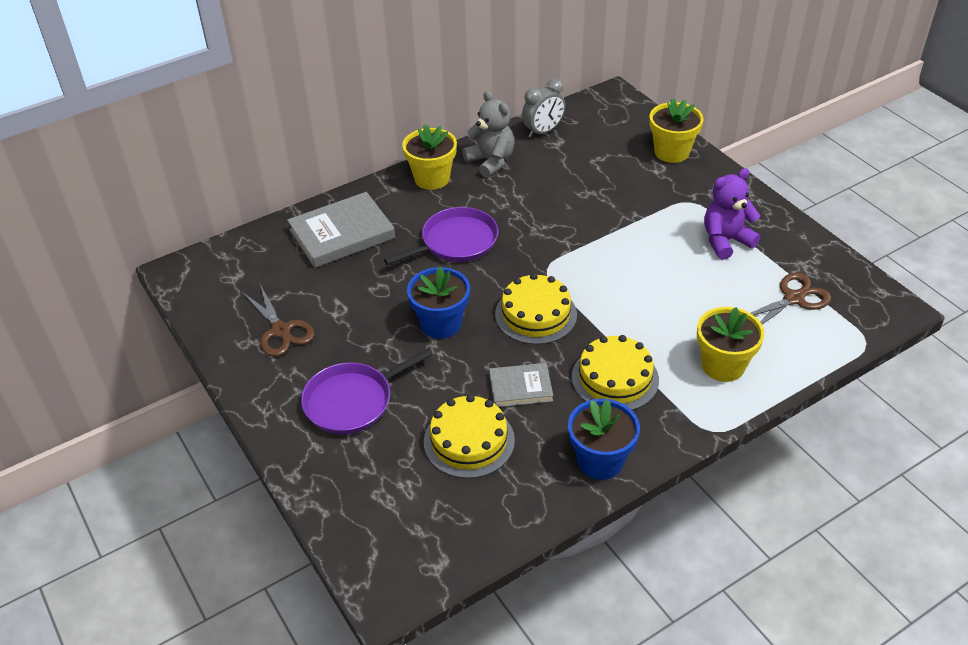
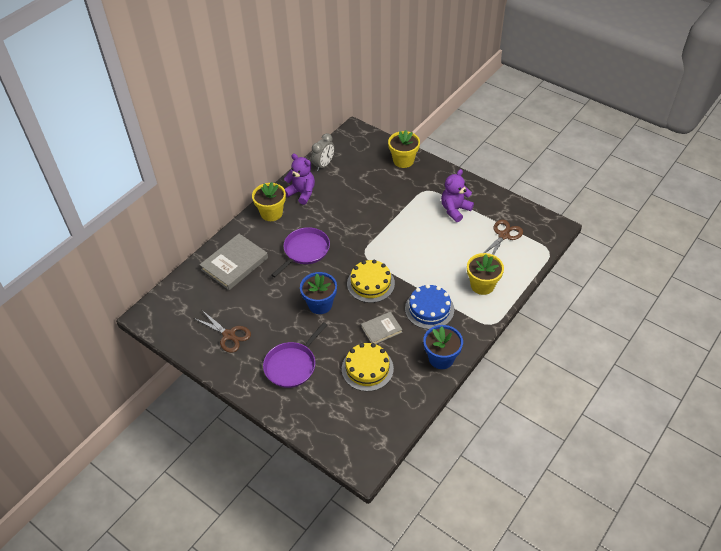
camera: 20 degrees left, 5 degrees up
(491, 162) = (301, 193): grey teddy bear -> purple teddy bear
(615, 378) = (429, 309): yellow cake -> blue cake

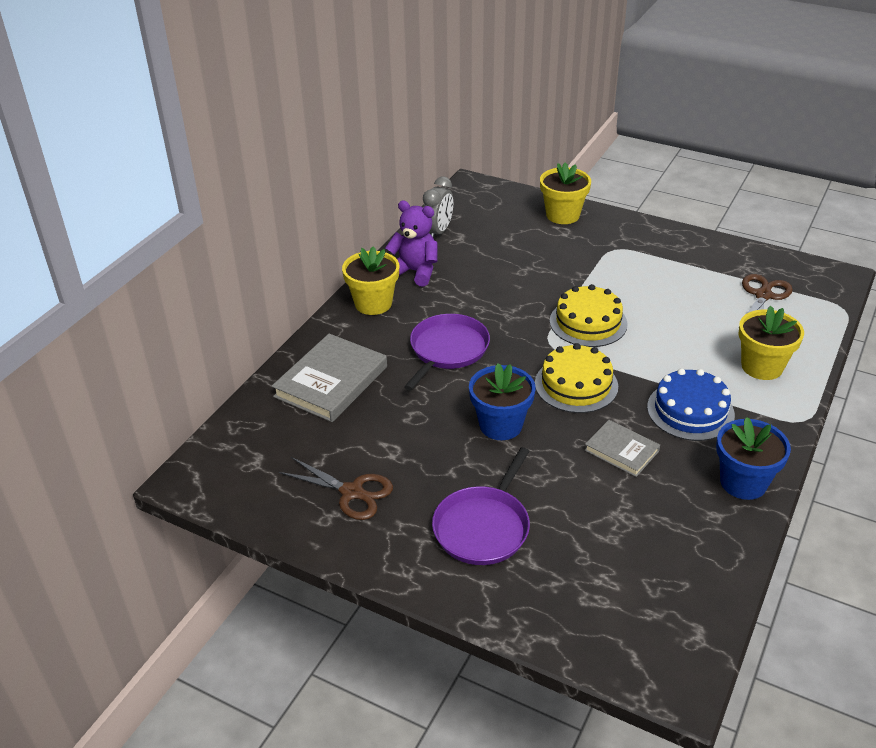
camera: 10 degrees left, 10 degrees down
(367, 368) = (621, 515): yellow cake -> yellow cake (588, 322)
(381, 329) = (621, 450): grey book -> grey book turned 75 degrees clockwise
(455, 210) = (671, 270): purple teddy bear -> none

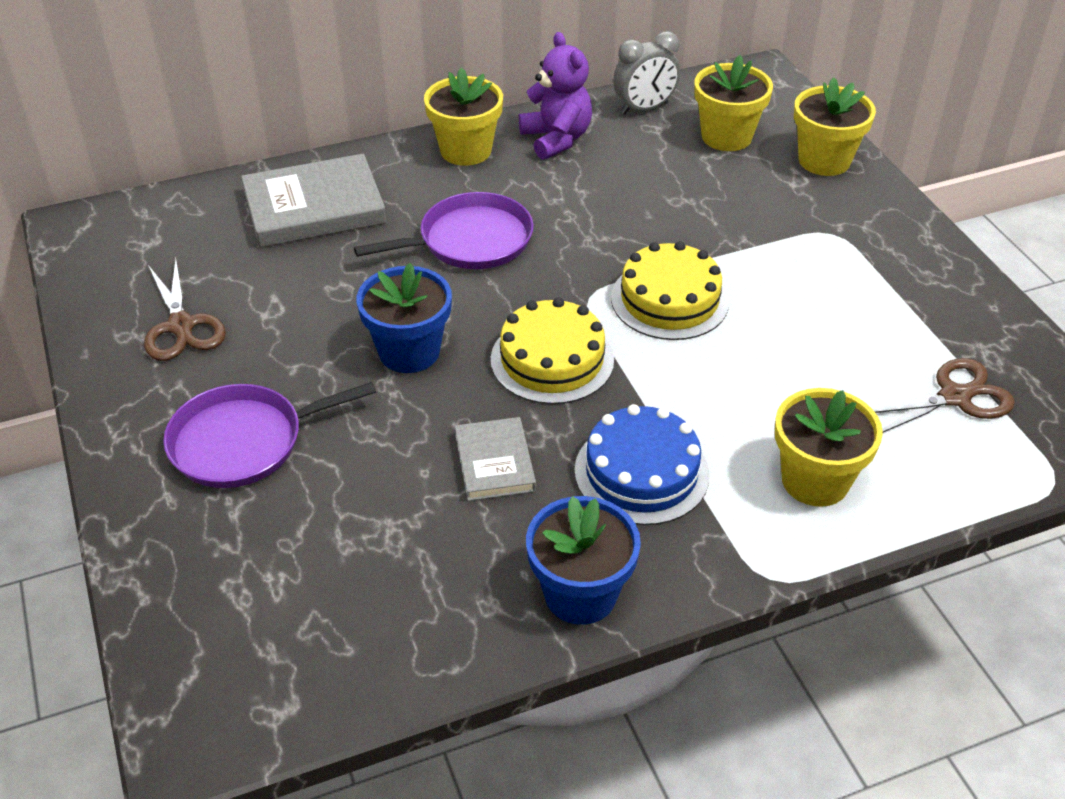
camera: 40 degrees right, 5 degrees up
(500, 226) = (726, 136): none -> yellow flower pot

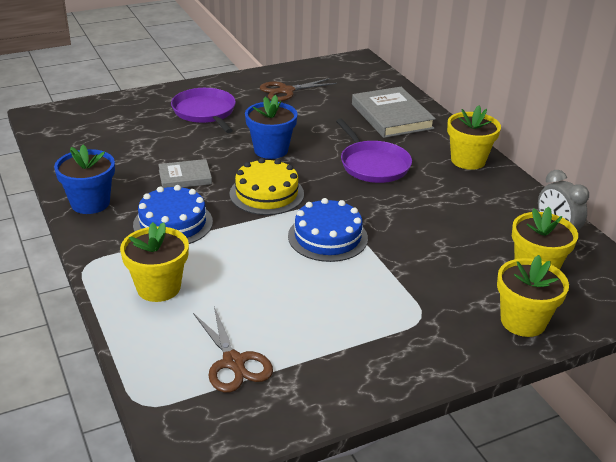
camera: 85 degrees right, 10 degrees down
(556, 139) = (496, 194): purple teddy bear -> none
(669, 300) = (327, 237): yellow cake -> blue cake

